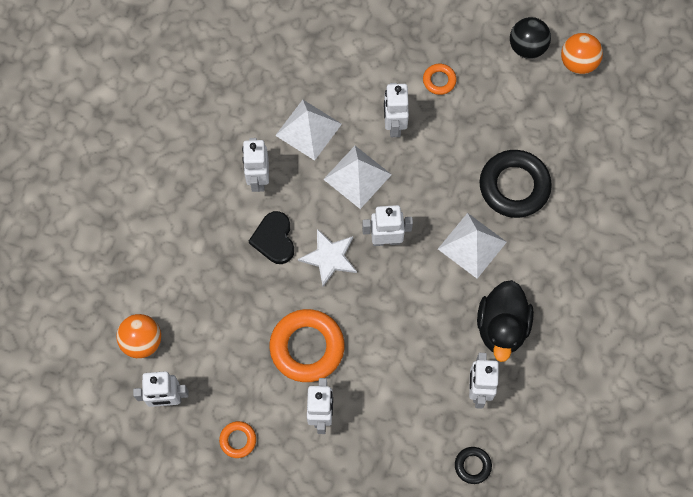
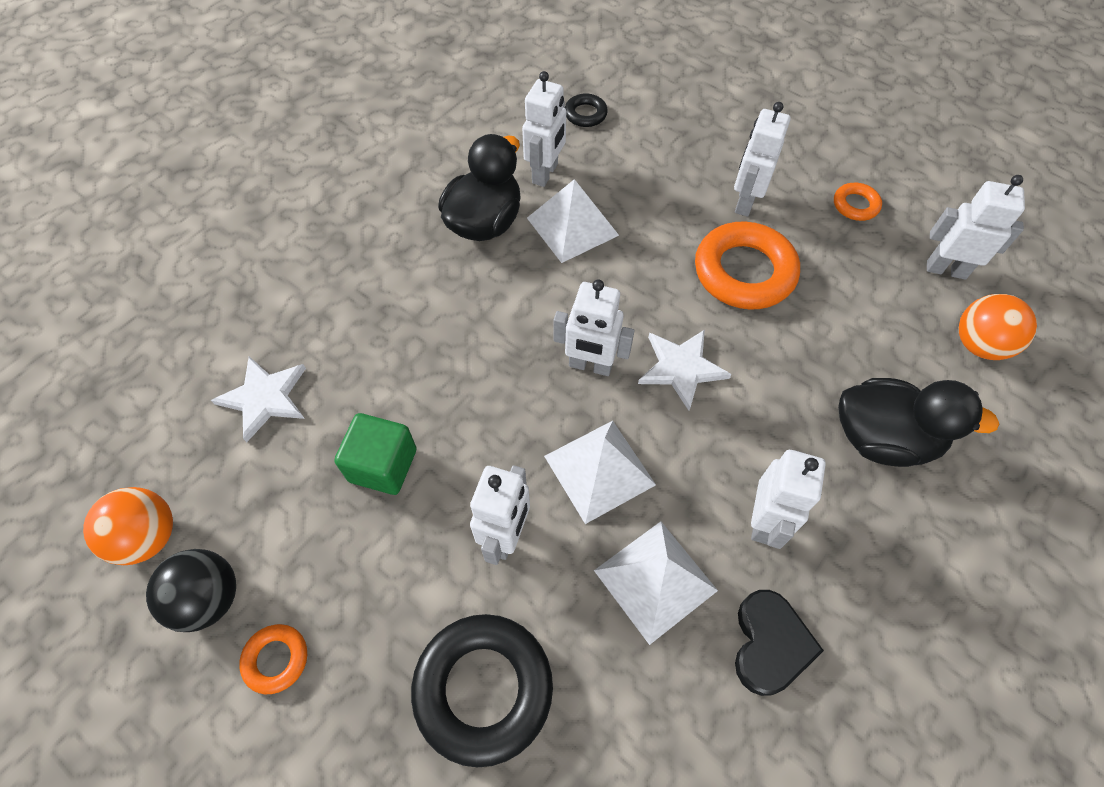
camera: 160 degrees left, 10 degrees down
(198, 251) = (882, 438): none -> black duck
(274, 239) = (758, 418): black heart -> black heart (770, 644)
(439, 80) = (393, 590): orange ring -> orange ring (276, 659)
(472, 245) = (473, 321): white pyramid -> white pyramid (572, 226)
(478, 138) = (383, 465): none -> green cube
(514, 186) = (371, 378): black ring -> black ring (483, 689)
(569, 153) = (265, 398): none -> white star

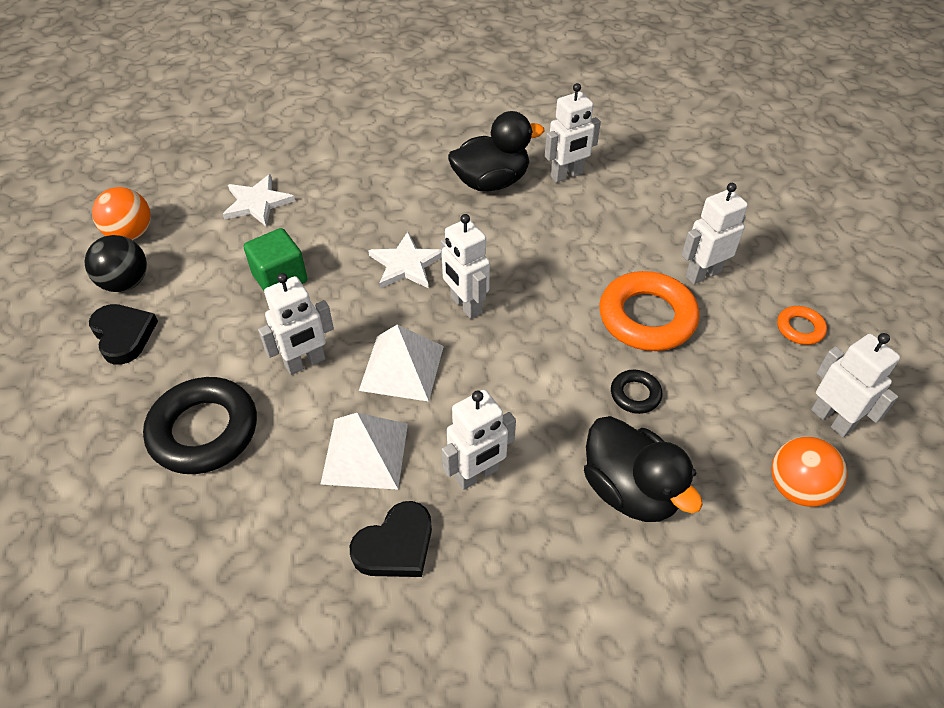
camera: 40 degrees right, 10 degrees down
(276, 659) = (123, 335): orange ring -> black heart
(572, 226) = (549, 217): white pyramid -> none
(585, 114) = (640, 153): black ring -> black ring (635, 394)
(681, 368) = (527, 346): white star -> white star (406, 264)

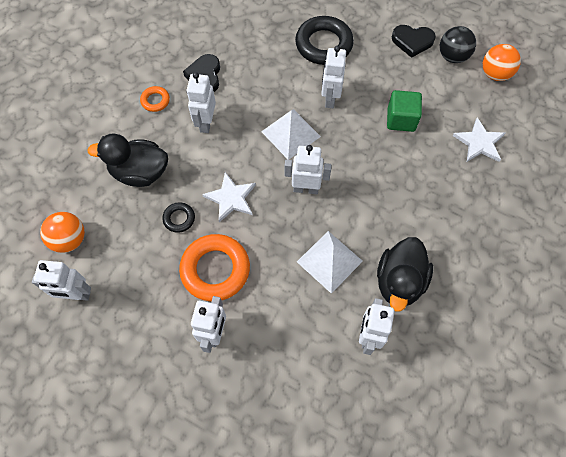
camera: 130 degrees right, 15 degrees up
(365, 453) = (257, 91): white pyramid -> white pyramid (329, 261)
(406, 264) = (362, 182): white star -> white star (231, 198)
(800, 328) = (131, 344): orange ring -> orange ring (155, 101)

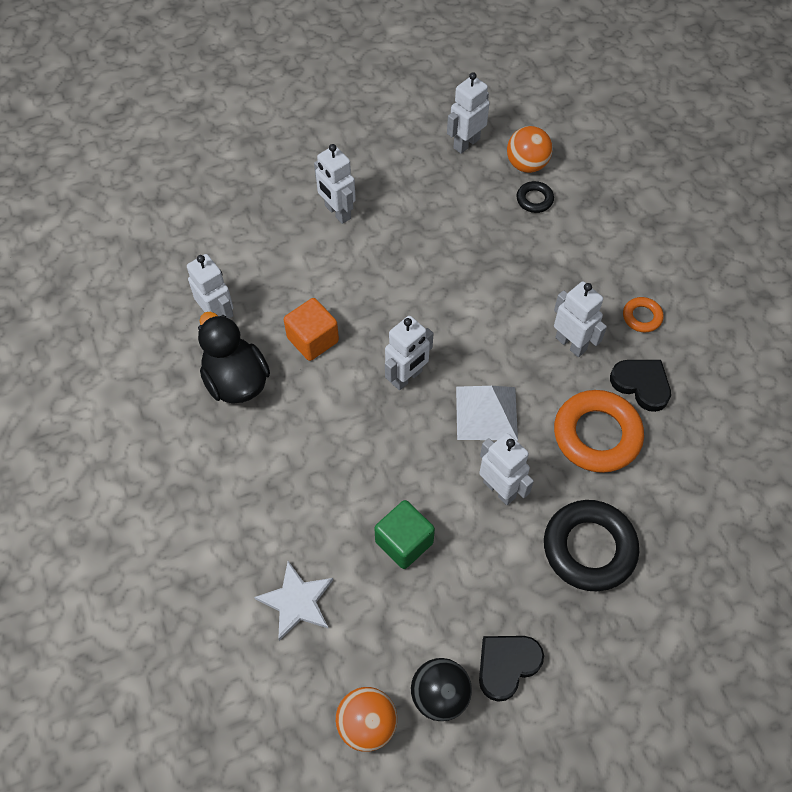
camera: 130 degrees right, 5 degrees down
(140, 172) = (555, 252): black duck -> none
(179, 219) = (473, 253): black ring -> black ring (534, 199)
(215, 270) = (394, 248): orange ring -> orange ring (597, 435)
(231, 198) = (457, 307): white star -> none
(329, 261) = (313, 340): white pyramid -> orange cube

